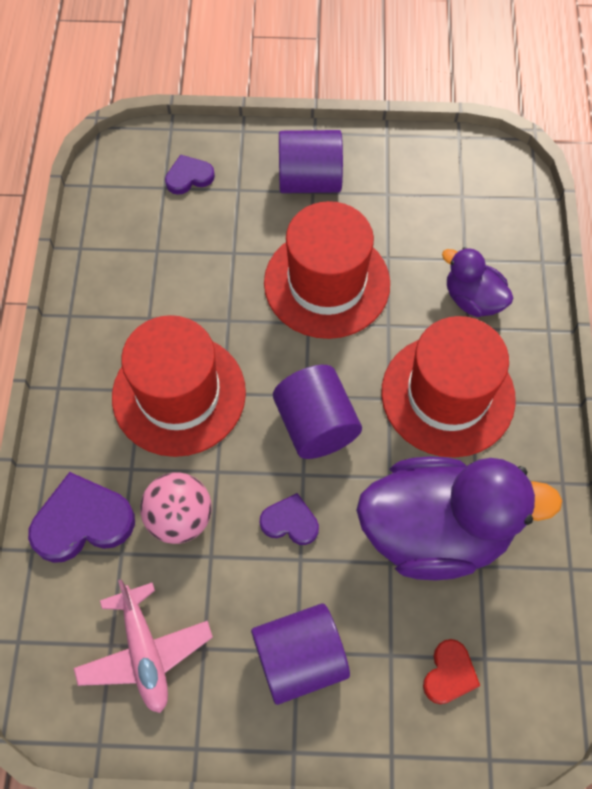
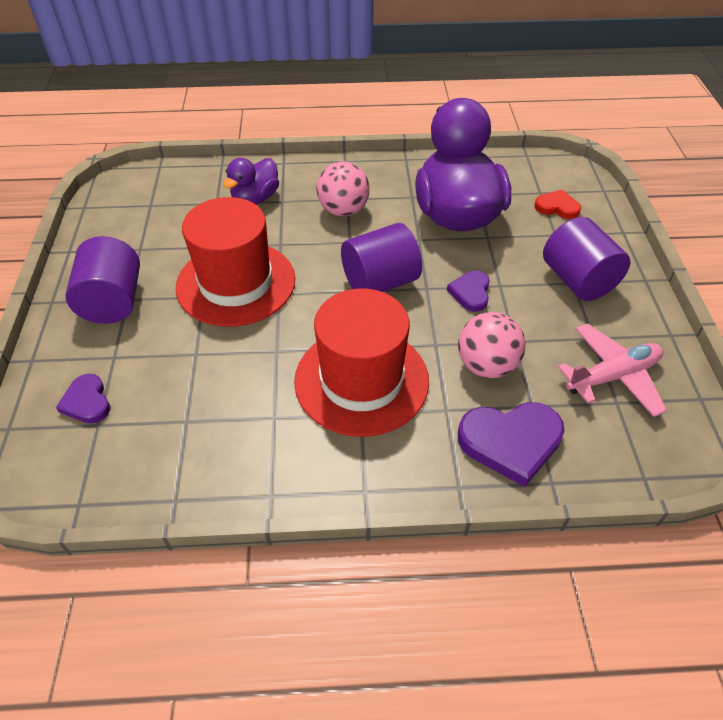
camera: 95 degrees left, 15 degrees down
(82, 521) = (510, 442): purple heart -> purple heart turned 75 degrees counterclockwise
(447, 395) = (343, 210): red hat -> pink ball

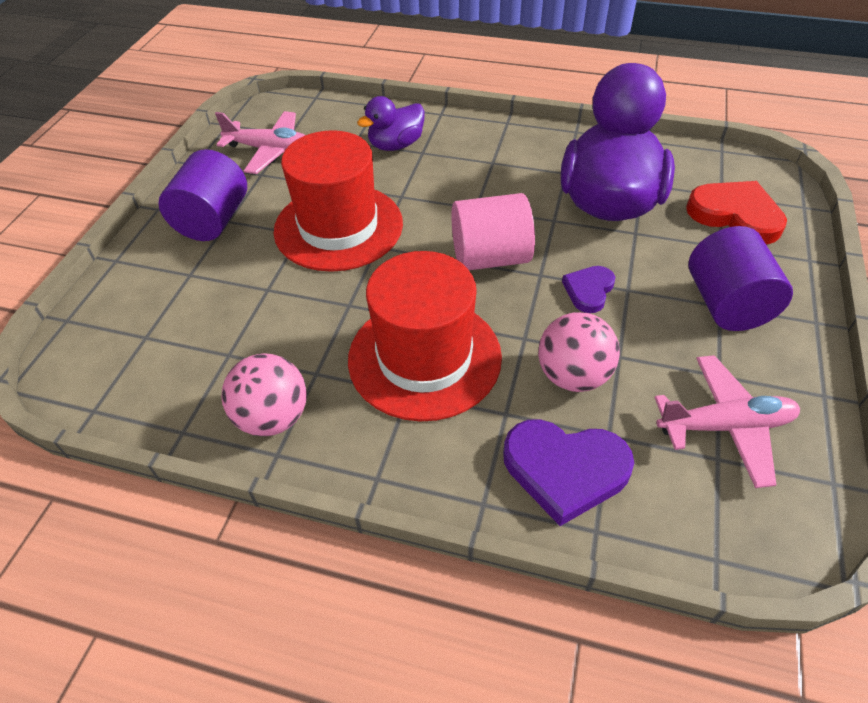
camera: 20 degrees right, 0 degrees up
(87, 402) = (146, 312): purple heart -> none
(139, 224) = (271, 150): none -> pink plane
(343, 210) = (483, 174): pink ball -> pink ball (273, 417)
(380, 282) = (490, 257): purple cylinder -> pink cylinder
(557, 207) = (735, 215): red heart -> red heart, size x1.73

